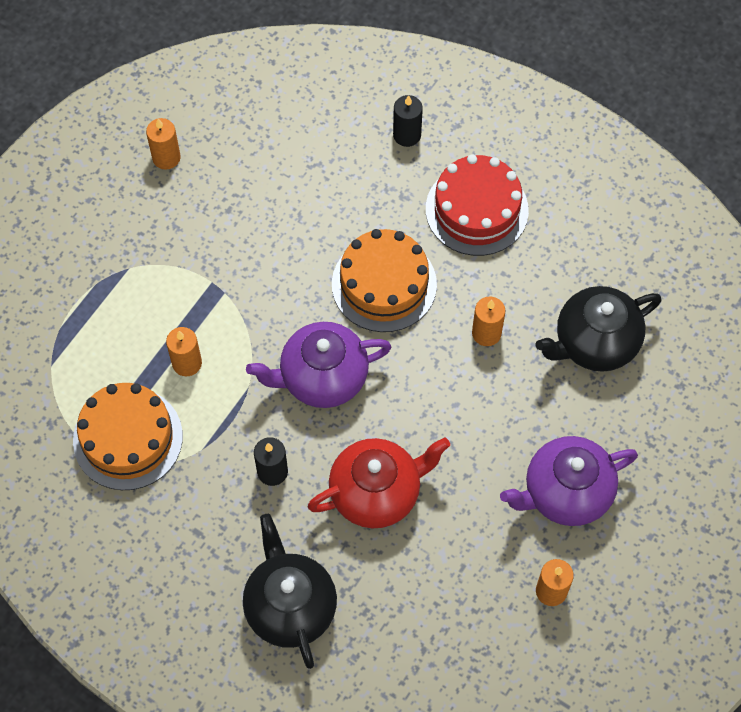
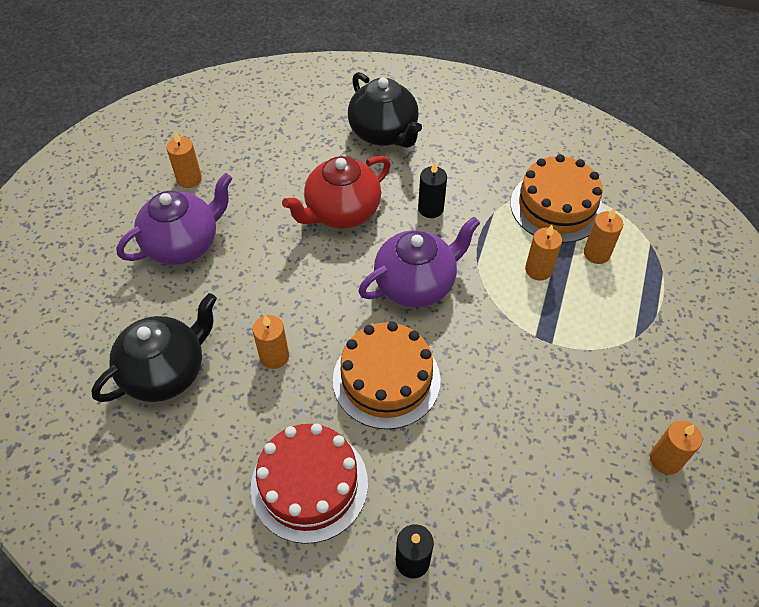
camera: 165 degrees right, 10 degrees down
(115, 367) = (596, 253): none -> orange candle

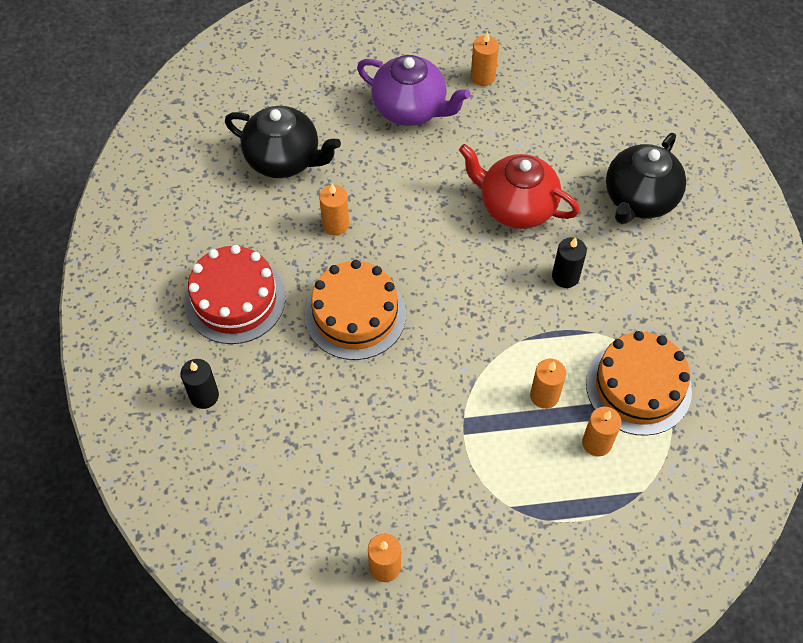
camera: 65 degrees right, 5 degrees up
(416, 284) = (467, 299): purple teapot -> none

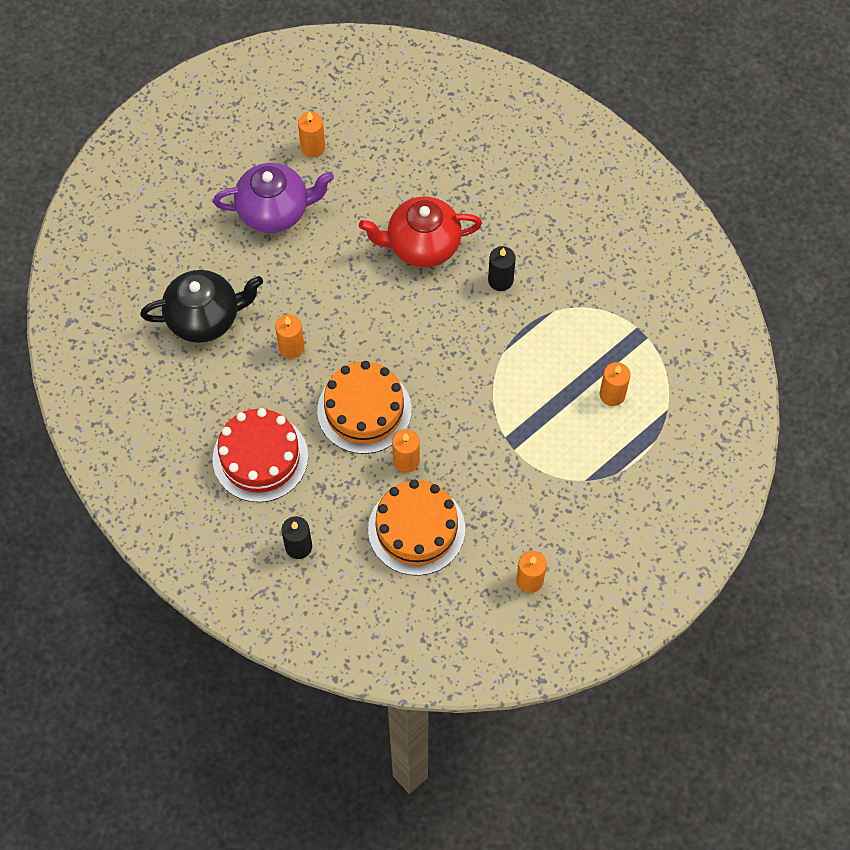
camera: 35 degrees left, 5 degrees up
(544, 395) = (551, 383): orange candle -> orange candle (406, 460)
(638, 386) = (612, 333): orange cake -> orange cake (416, 529)
(639, 199) = (511, 182): black teapot -> none

